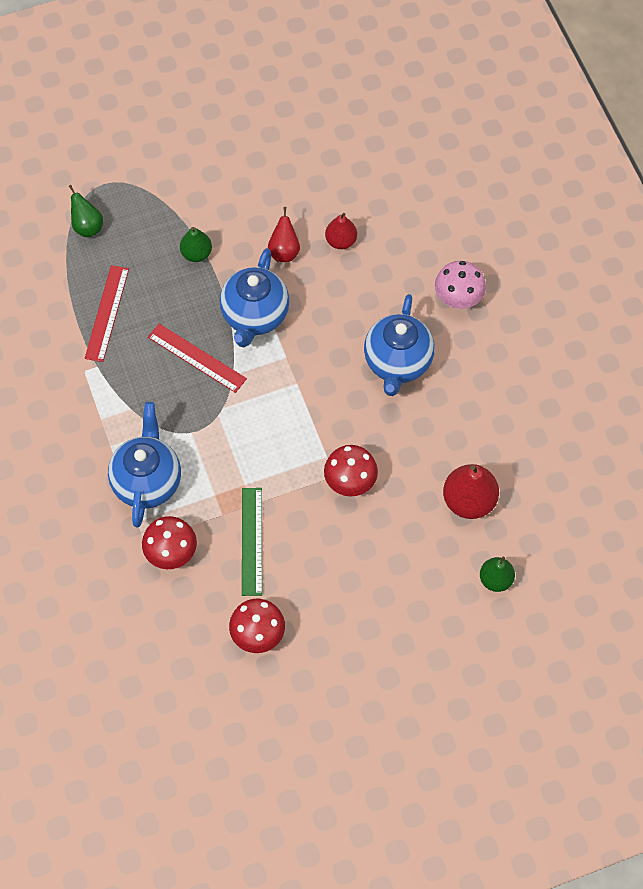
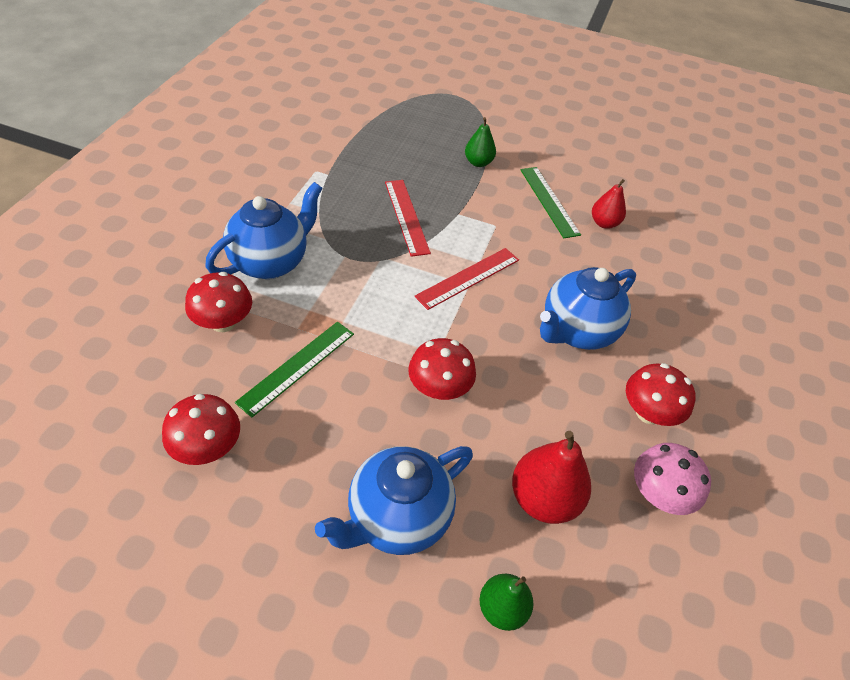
camera: 35 degrees right, 15 degrees down
(87, 226) = (418, 106): green pear -> none
(107, 313) = (373, 153): red ruler -> red ruler (468, 278)
(255, 316) = (482, 222): blue teapot -> blue teapot (397, 518)
(284, 251) = (549, 201): red pear -> green ruler
(458, 297) = (681, 323): pink mushroom -> pink mushroom (659, 494)
(485, 390) = (648, 412): none -> red mushroom

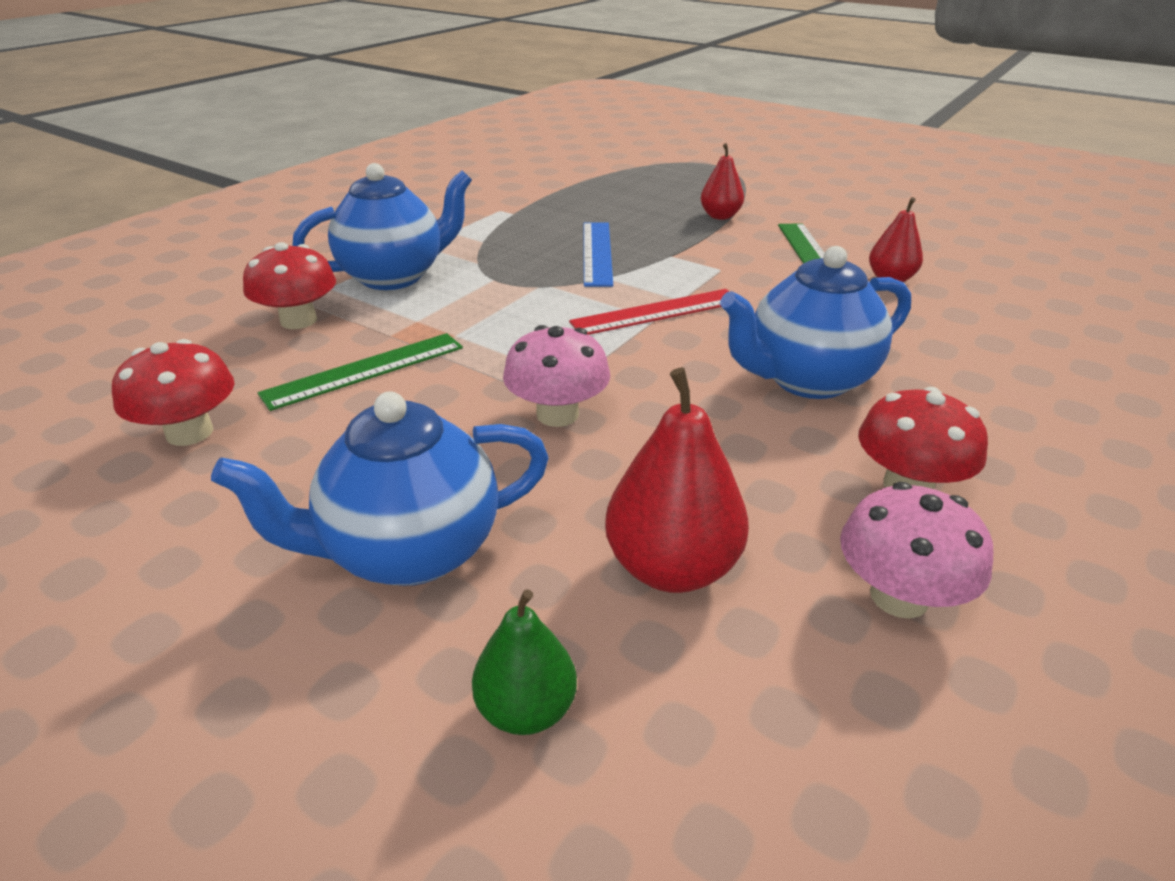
camera: 20 degrees right, 15 degrees down
(406, 216) = (597, 253): red ruler -> blue ruler
(439, 388) = (557, 414): red mushroom -> pink mushroom
(478, 162) = (720, 216): green pear -> red pear

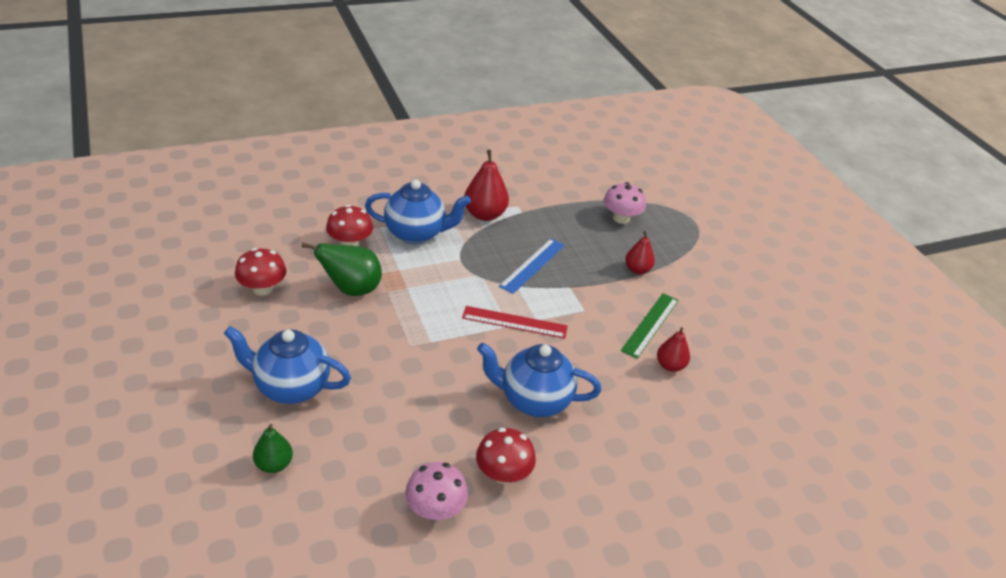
camera: 30 degrees right, 5 degrees up
(365, 370) = (351, 289): green ruler -> green pear
(557, 414) = (404, 356): pink mushroom -> pink mushroom (621, 218)
(672, 568) = (370, 448): red pear -> red pear (485, 214)

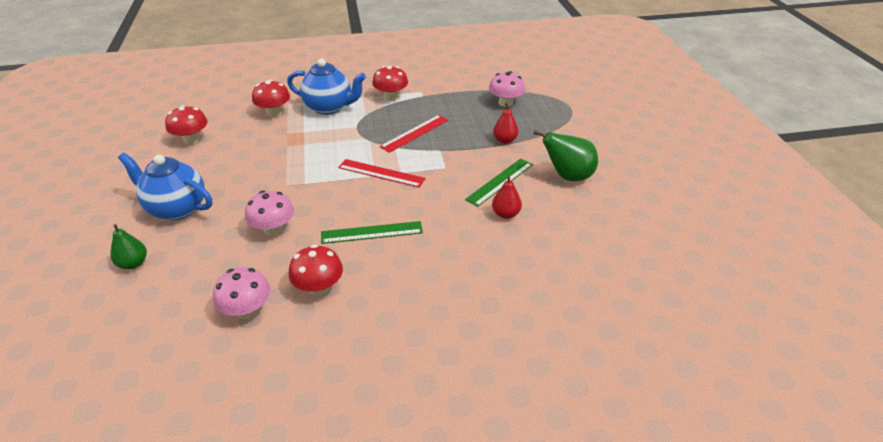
camera: 15 degrees right, 0 degrees up
(351, 289) = (259, 143): green pear -> green pear (567, 176)
(420, 405) = (273, 229): none -> pink mushroom
(485, 214) = (391, 97): red pear -> red mushroom
(532, 265) = (415, 133): blue ruler -> red ruler
(534, 400) = (371, 232): blue teapot -> green ruler

